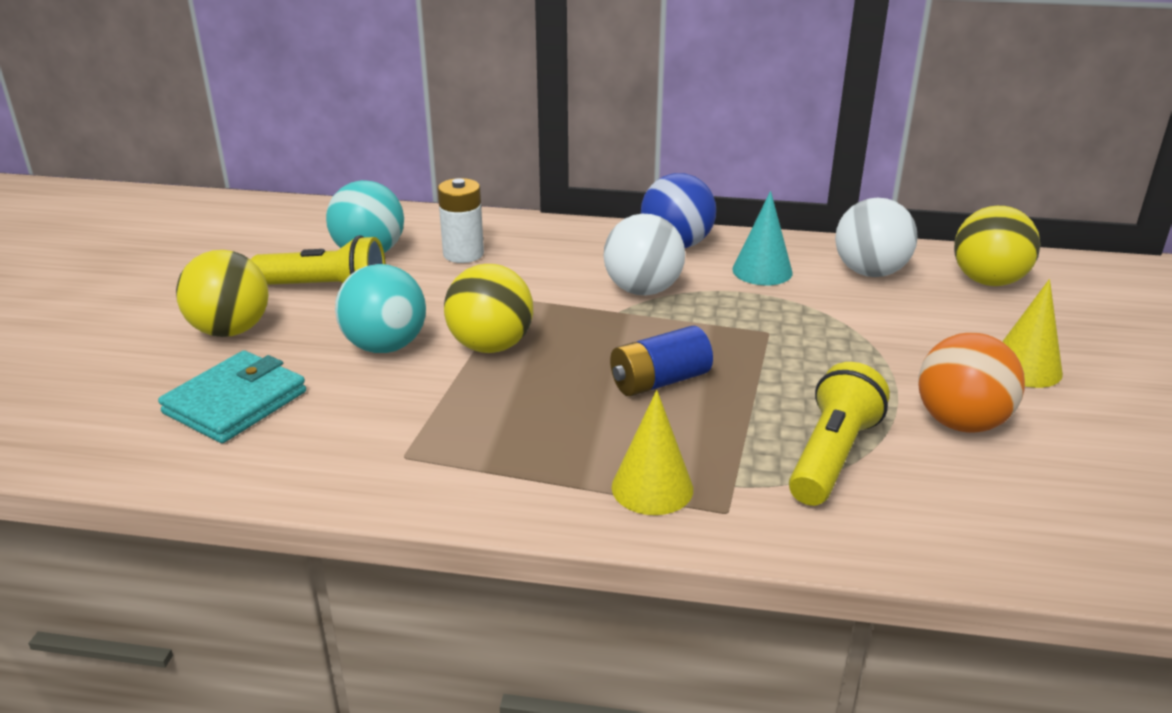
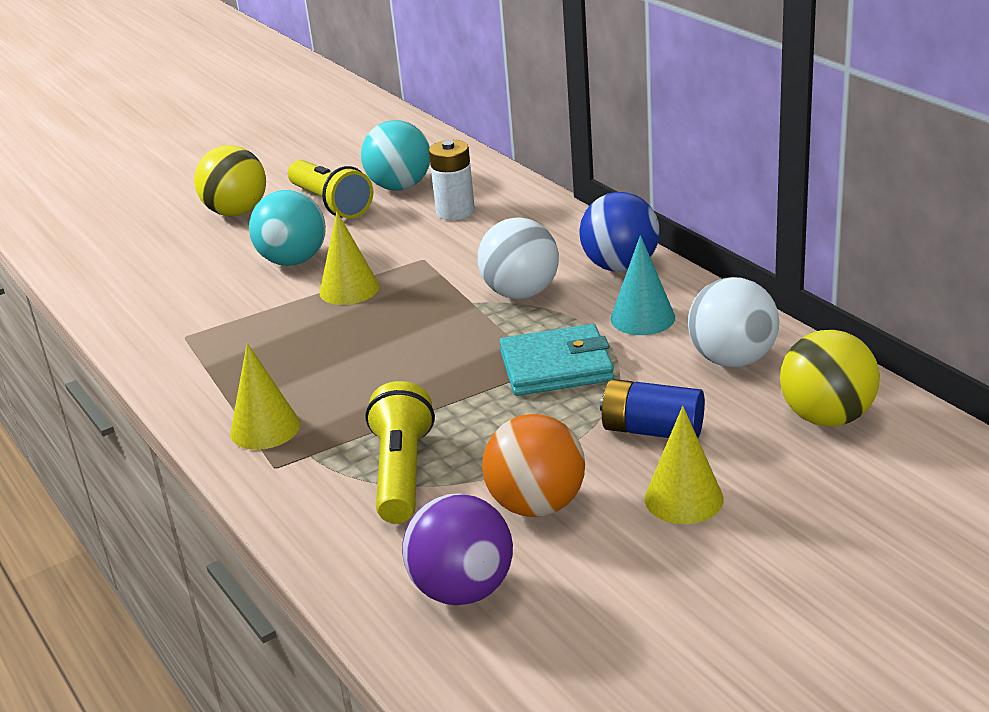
camera: 50 degrees right, 0 degrees up
(235, 402) = (166, 261): turquoise wallet -> turquoise wallet (556, 366)
(491, 346) = (349, 289): yellow ball -> yellow cone
(659, 381) = (400, 365): blue battery -> blue battery (652, 430)
(831, 456) = (401, 473): yellow flashlight -> yellow flashlight turned 75 degrees counterclockwise
(1044, 507) = (462, 590): none -> purple ball

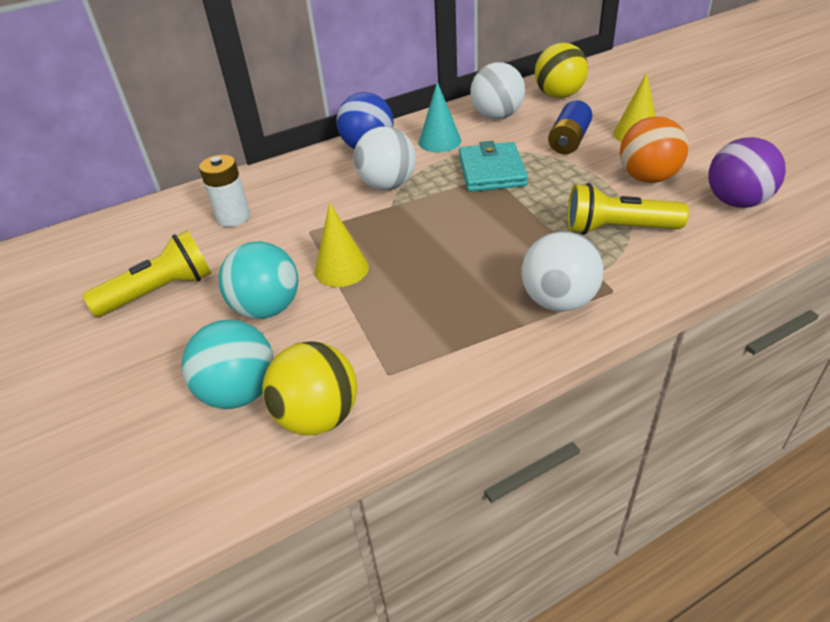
camera: 85 degrees left, 10 degrees up
(236, 212) = (123, 363): yellow ball -> yellow ball (318, 416)
(265, 428) = (558, 301): yellow cone -> white ball
(399, 186) = (158, 249): turquoise ball -> turquoise ball (239, 392)

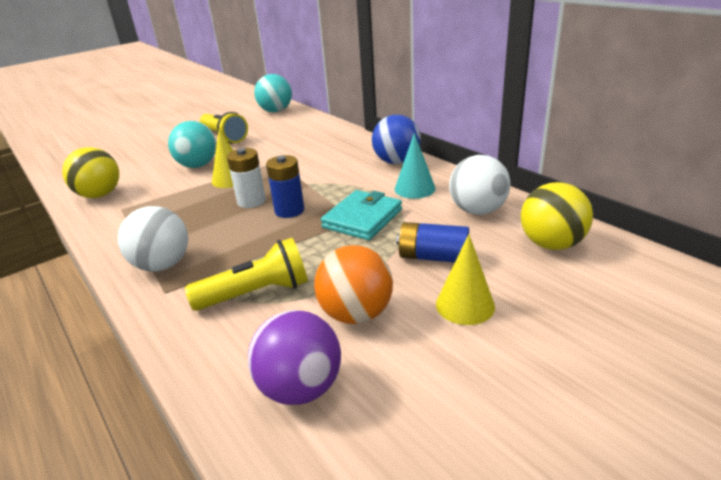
camera: 80 degrees right, 10 degrees down
(233, 217) = (296, 138): white battery -> white battery (251, 201)
(239, 392) = (131, 172): turquoise ball -> turquoise ball (276, 111)
(387, 185) = (337, 178): white ball -> none
(457, 216) = (289, 210): none -> blue battery
(492, 171) = (362, 218): turquoise wallet -> turquoise wallet turned 45 degrees counterclockwise
(618, 229) = (256, 293): yellow flashlight -> yellow flashlight turned 75 degrees clockwise

